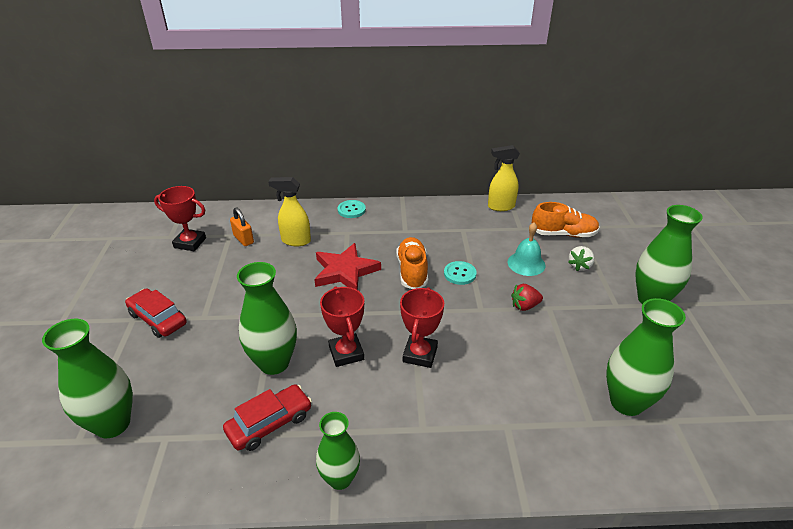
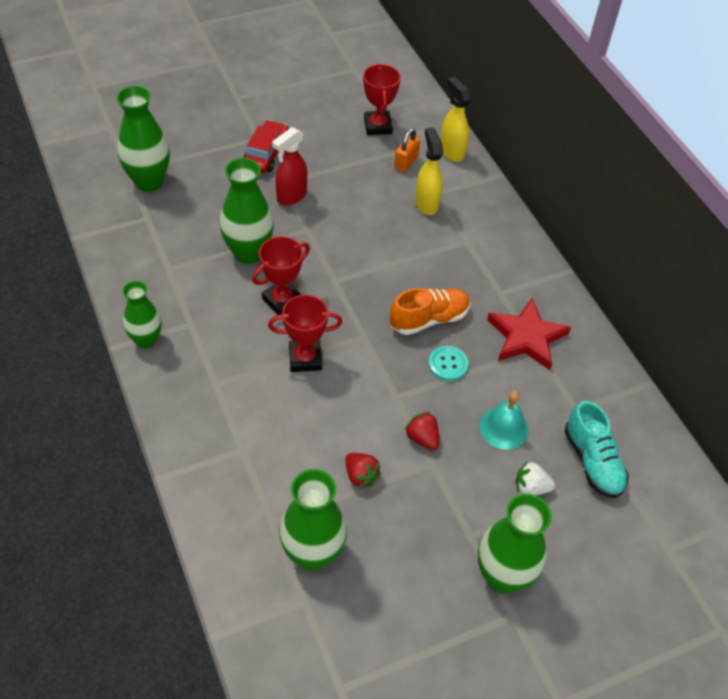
camera: 65 degrees right, 15 degrees up
(226, 315) = (291, 196): none -> red spray bottle
(270, 423) = (183, 275): red car -> none
(345, 271) = (398, 261): red star -> red star (526, 337)
(351, 210) = (512, 231): turquoise button -> none
(500, 207) = (614, 379): yellow spray bottle -> yellow spray bottle (451, 151)
(553, 351) = (360, 476): none -> red strawberry
(563, 234) = (592, 461): orange shoe -> turquoise shoe

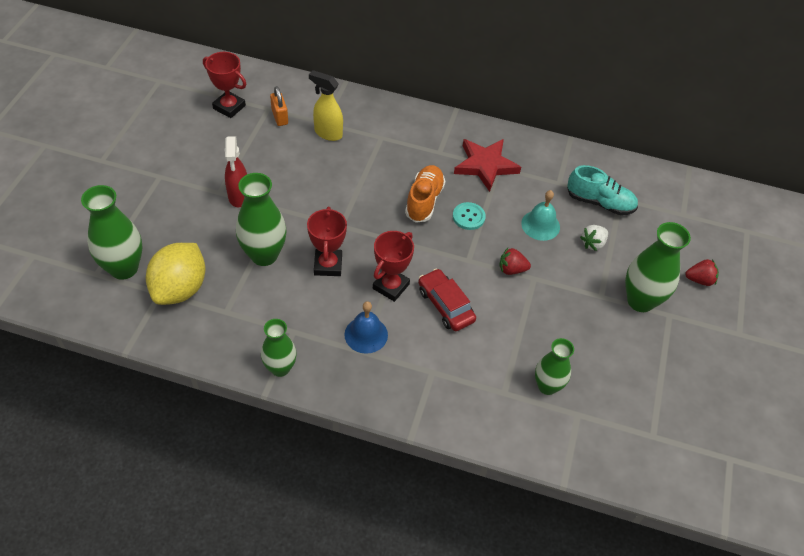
camera: 50 degrees left, 0 degrees up
(163, 226) = (180, 288): none -> yellow lemon
(235, 375) = (366, 334): none -> blue bell
(266, 153) = (180, 182): red car -> red car (445, 305)
(312, 554) = (547, 386): green vase -> green vase, size x0.65
(360, 476) = (511, 320): red strawberry -> red strawberry (699, 280)
(451, 151) = (297, 89): yellow spray bottle -> none

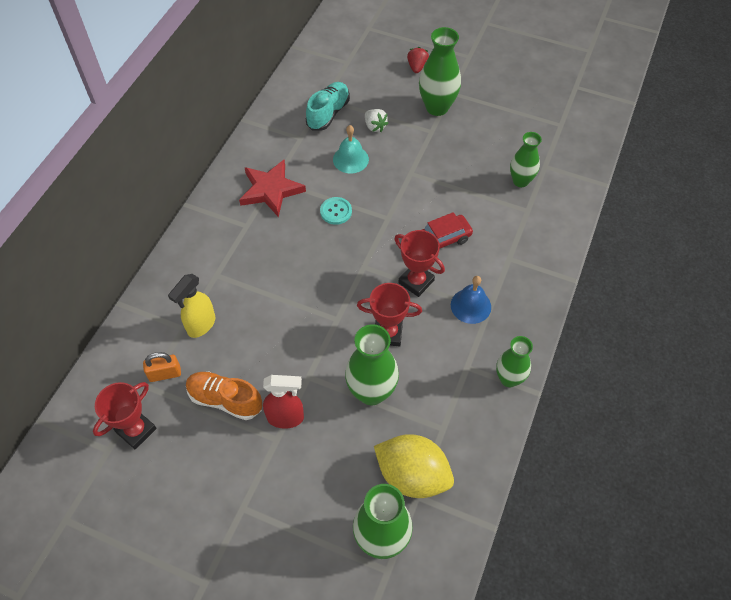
camera: 80 degrees left, 5 degrees up
(424, 201) = (311, 245): orange shoe -> orange shoe (225, 400)
(511, 269) = (400, 187): red strawberry -> none

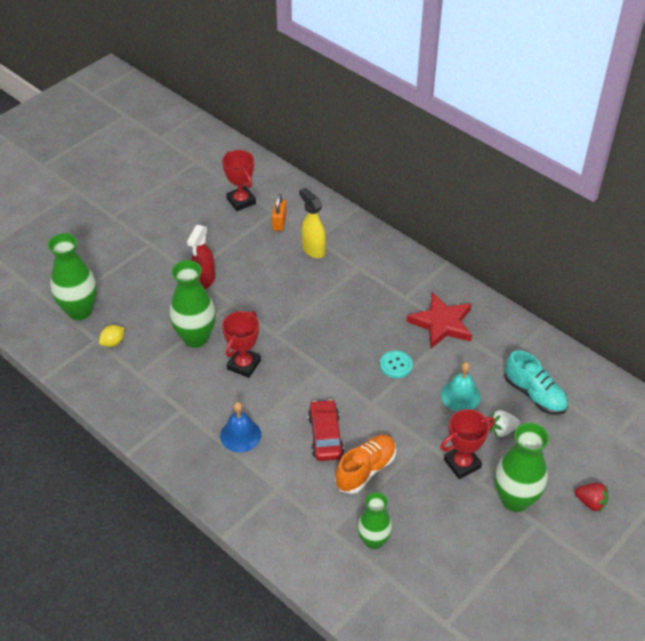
camera: 110 degrees right, 10 degrees down
(225, 400) = (238, 251): orange shoe -> orange shoe (365, 470)
(412, 475) = (113, 342): yellow lemon -> yellow lemon, size x0.43
(416, 282) = (287, 402): red trophy -> red trophy (462, 463)
(509, 379) = (154, 436): green vase -> none

